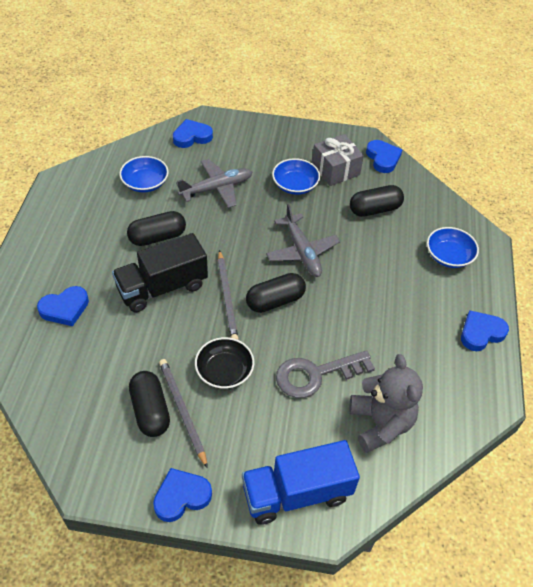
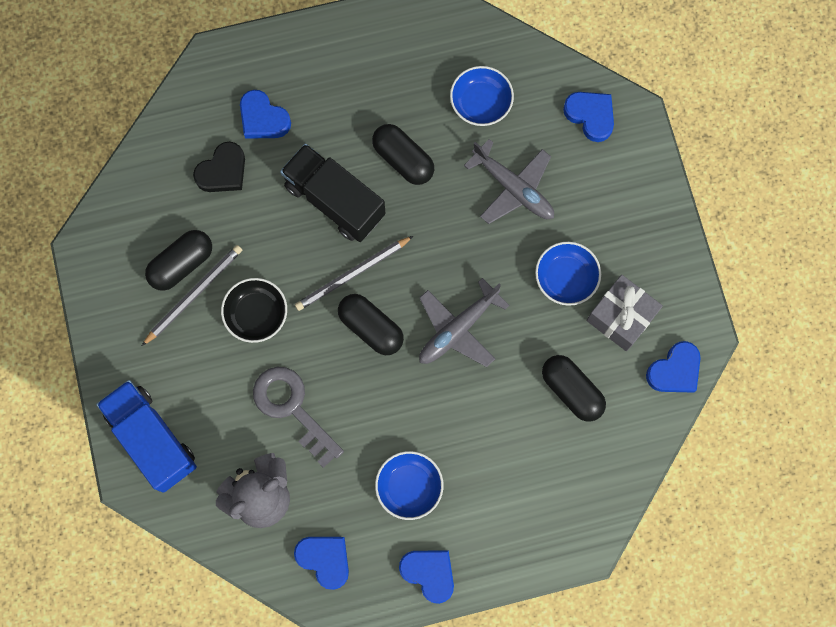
camera: 70 degrees right, 25 degrees up
(89, 351) = (223, 171): none -> black heart
(181, 496) = (107, 336): blue heart -> blue heart (324, 559)
(448, 256) = (534, 505): blue bowl -> blue bowl (409, 487)

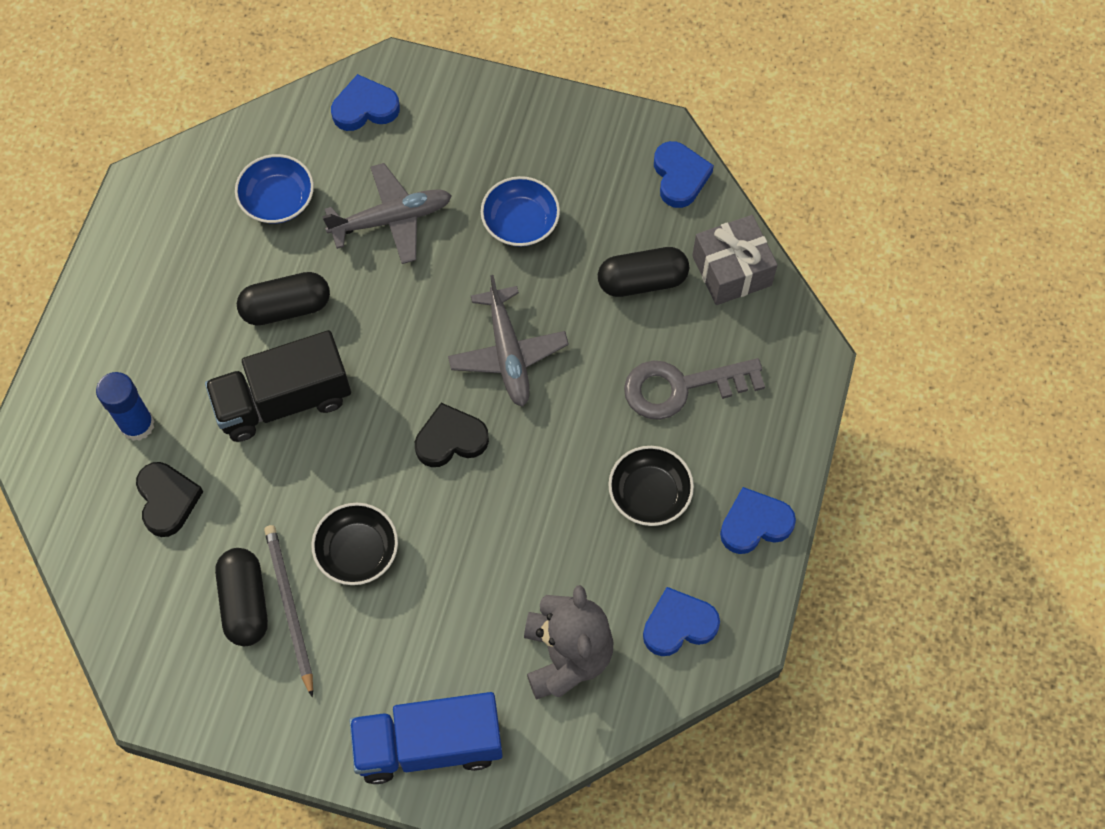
camera: 60 degrees left, 10 degrees down
(263, 118) = (137, 425): blue heart -> blue glue stick
(292, 409) = (489, 569): grey key -> grey key (681, 387)
(352, 274) = (379, 427): grey pencil -> none
(371, 327) = (450, 439): black capsule -> black heart
(409, 487) = (649, 494): blue bowl -> black bowl
(621, 317) = (594, 195): grey gift -> grey gift (731, 270)

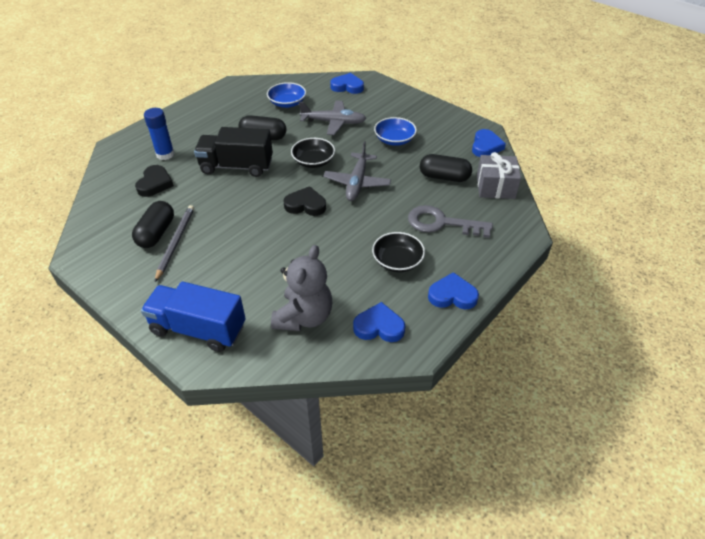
camera: 25 degrees right, 20 degrees down
(357, 551) = (226, 232): black bowl -> black bowl (313, 161)

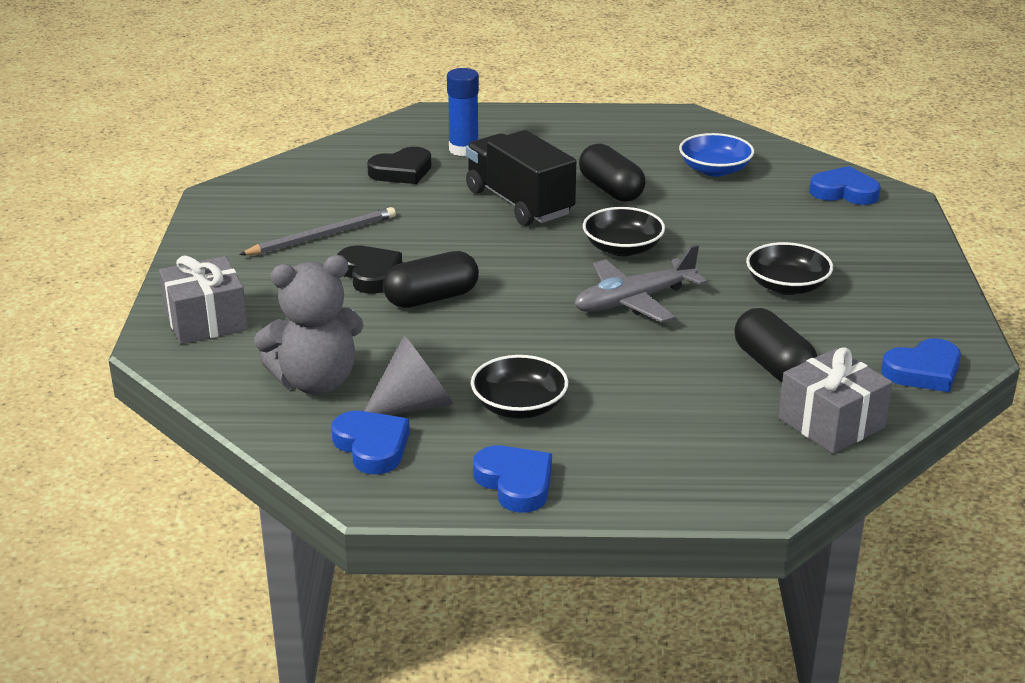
camera: 50 degrees right, 15 degrees down
(156, 233) = (320, 216): black capsule -> black capsule (431, 298)
(198, 329) = (206, 321): blue truck -> grey gift
(305, 205) = (523, 285): black heart -> black heart (370, 274)
(333, 122) = (736, 221): grey plane -> none
(347, 86) = (844, 192): blue heart -> blue heart turned 45 degrees counterclockwise
(361, 293) = (414, 405): none -> grey cone
(394, 140) = (787, 286): blue bowl -> black bowl
(442, 223) = (659, 409): grey key -> none

